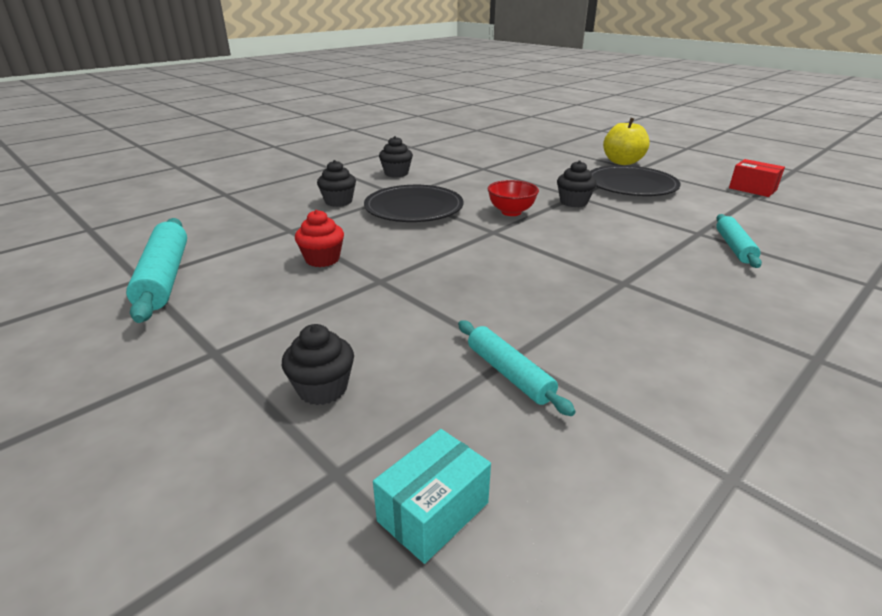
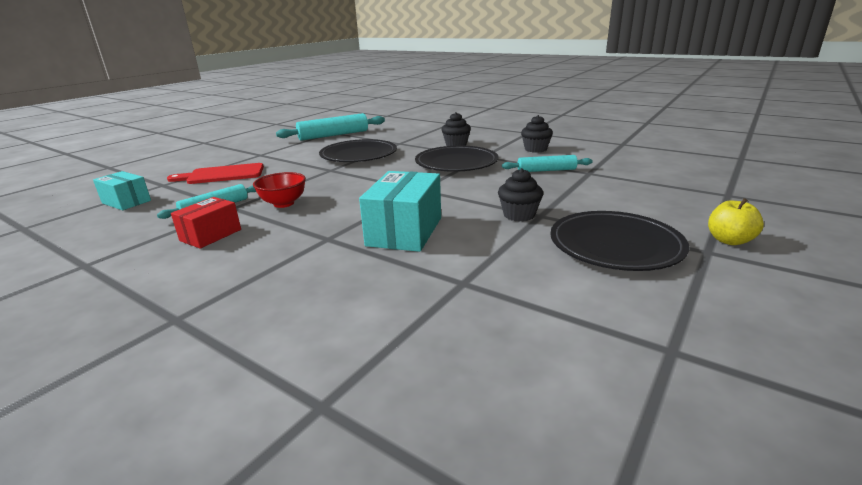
camera: 80 degrees right, 5 degrees down
(322, 259) = (358, 155): red cupcake -> black plate
(322, 388) = (222, 174): black cupcake -> red cutting board
(511, 212) = (470, 192): red bowl -> red bowl (284, 203)
(606, 246) = (405, 231): none -> turquoise box
(622, 162) = (729, 240): yellow apple -> yellow apple, size x0.66
(734, 247) = (426, 303): turquoise rolling pin -> turquoise rolling pin (546, 170)
(752, 189) = (728, 357): red box -> red box (211, 235)

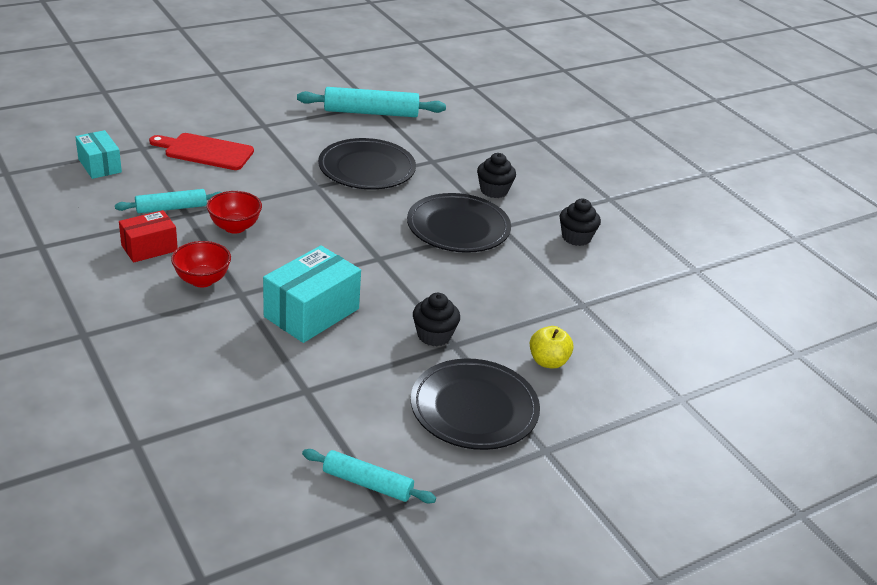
camera: 20 degrees right, 10 degrees up
(282, 240) = (202, 280): none -> red bowl
(546, 170) = (541, 281): turquoise rolling pin -> turquoise rolling pin (367, 483)
(729, 240) = (583, 449): yellow apple -> yellow apple (548, 361)

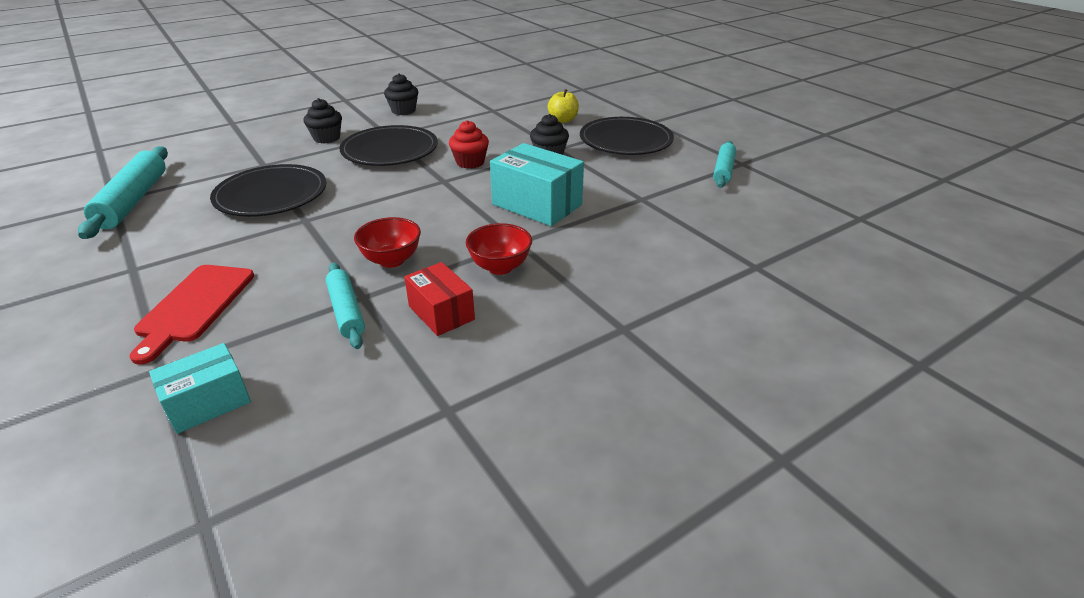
camera: 90 degrees left, 0 degrees up
(421, 277) = (470, 162): none -> red cupcake

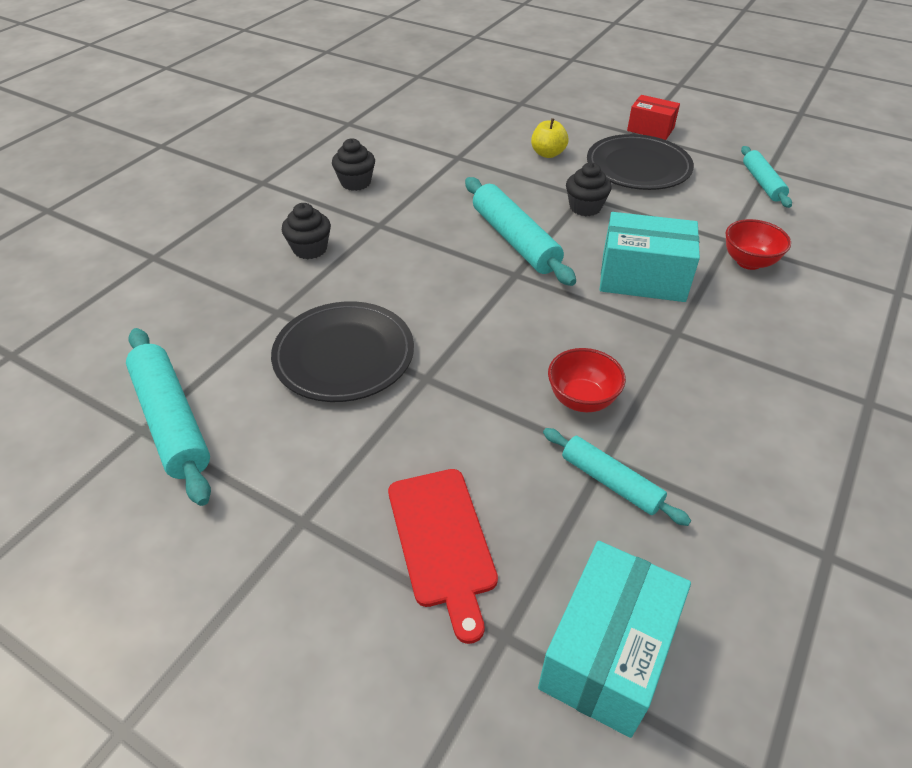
camera: 25 degrees left, 10 degrees up
(208, 402) = (606, 653): turquoise box -> turquoise box, size x1.61
(390, 150) = (408, 247): black plate -> none
(441, 313) = (701, 447): red box -> red box (650, 129)
(470, 162) = (515, 240): red cupcake -> turquoise rolling pin
(500, 267) = (693, 370): red bowl -> red bowl (748, 262)

